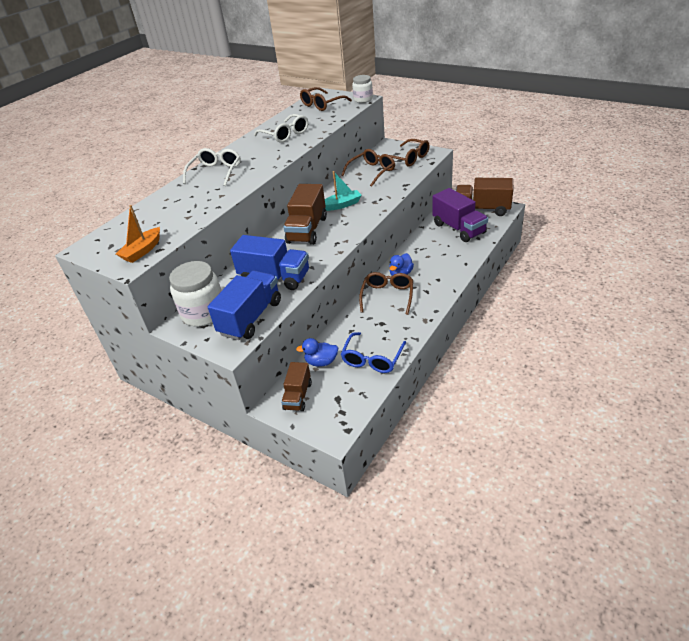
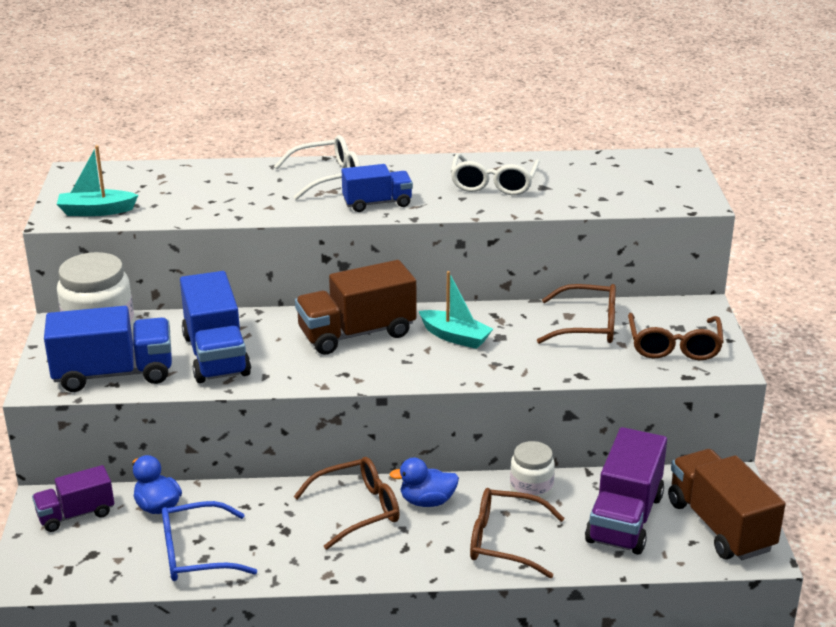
camera: 50 degrees right, 10 degrees down
(142, 251) = (96, 211): orange boat -> turquoise boat
(261, 166) = (377, 203): none -> blue truck
(298, 396) = (76, 514): brown truck -> purple truck
(322, 104) = (632, 174): brown glasses -> brown glasses (504, 541)
(363, 99) = (696, 202): white jar -> white jar (531, 490)

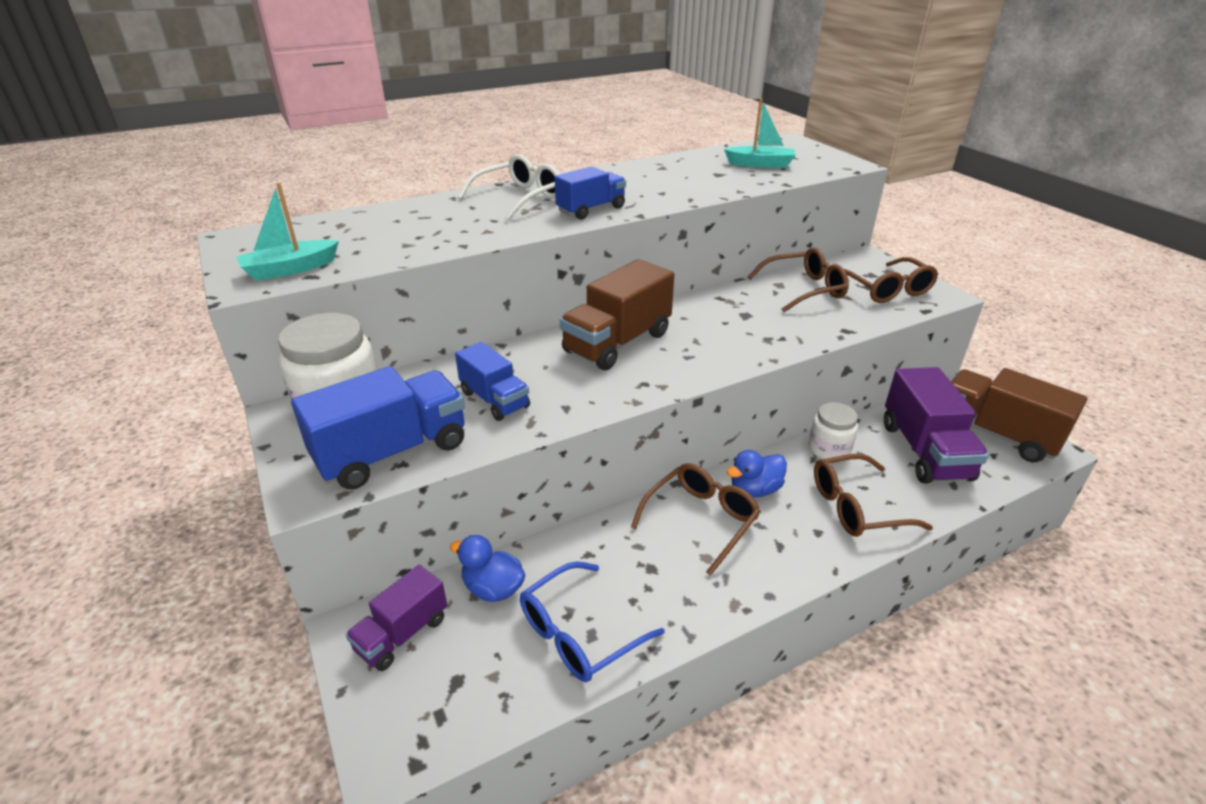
camera: 25 degrees left, 5 degrees up
(216, 355) = (494, 400): blue truck -> blue truck, size x0.61
(455, 337) = (708, 324): turquoise boat -> turquoise boat (760, 164)
(493, 184) = (675, 178): white glasses -> none

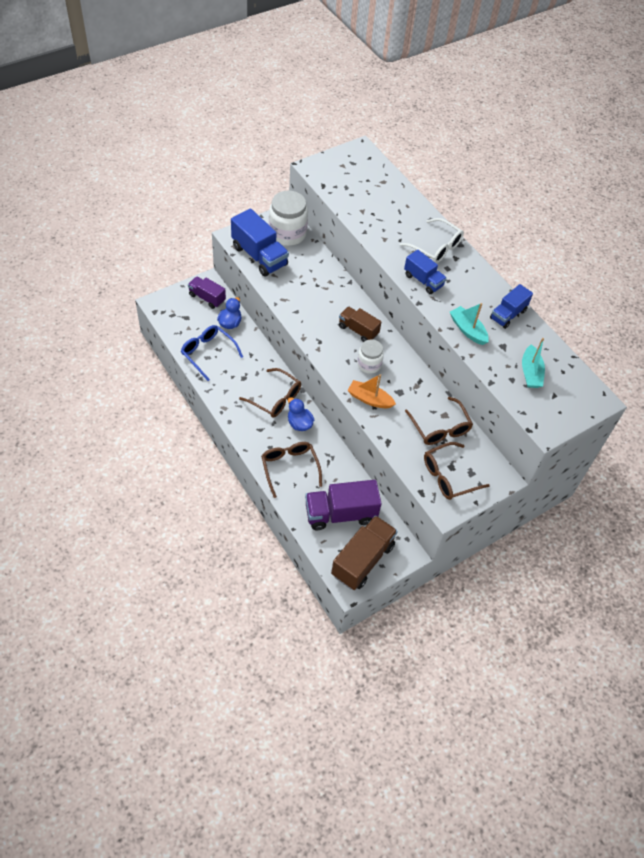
camera: 80 degrees right, 20 degrees up
(290, 269) = (329, 177): turquoise boat -> turquoise boat (467, 330)
(494, 400) = (300, 284): blue truck -> blue truck (508, 314)
(617, 343) = (358, 330): brown truck -> brown truck, size x0.61
(767, 341) = (369, 399): none -> orange boat
(829, 449) = (337, 464): white jar -> white jar (369, 364)

